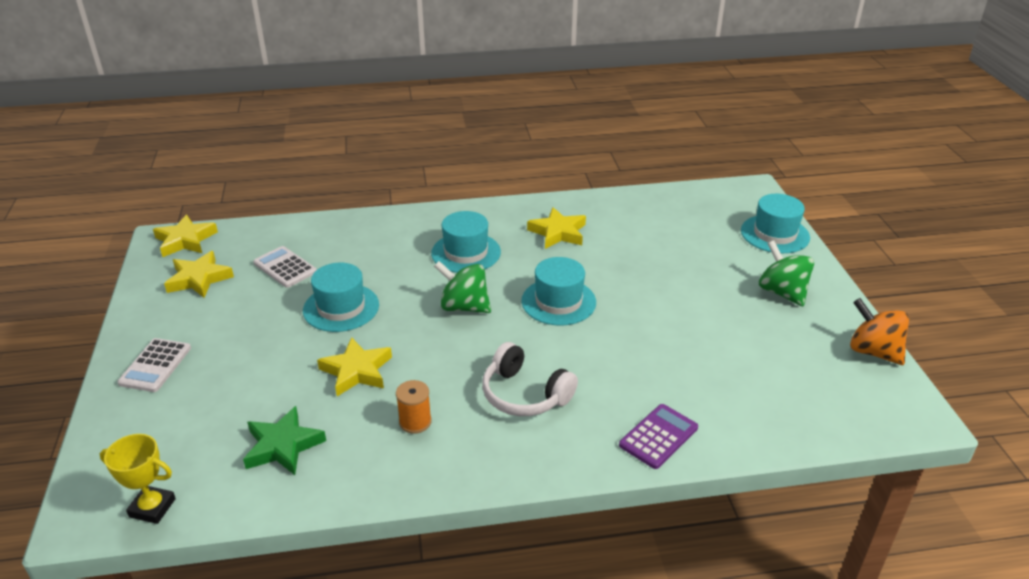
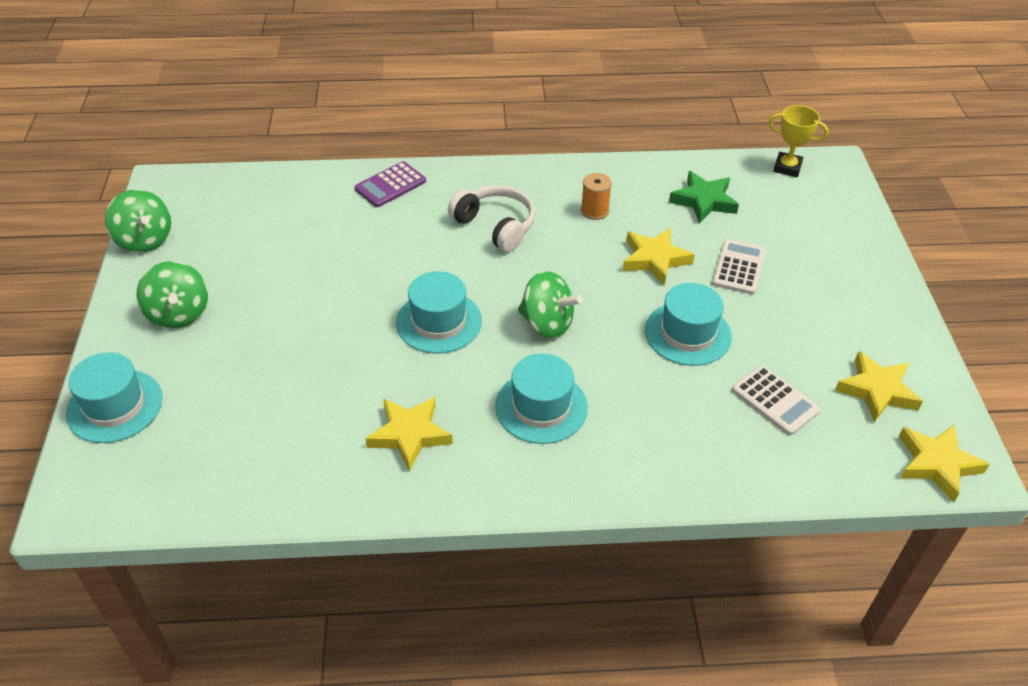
camera: 175 degrees left, 10 degrees up
(155, 365) = (858, 280): white calculator -> white calculator (739, 267)
(873, 351) = (145, 240): orange spinning top -> green spinning top

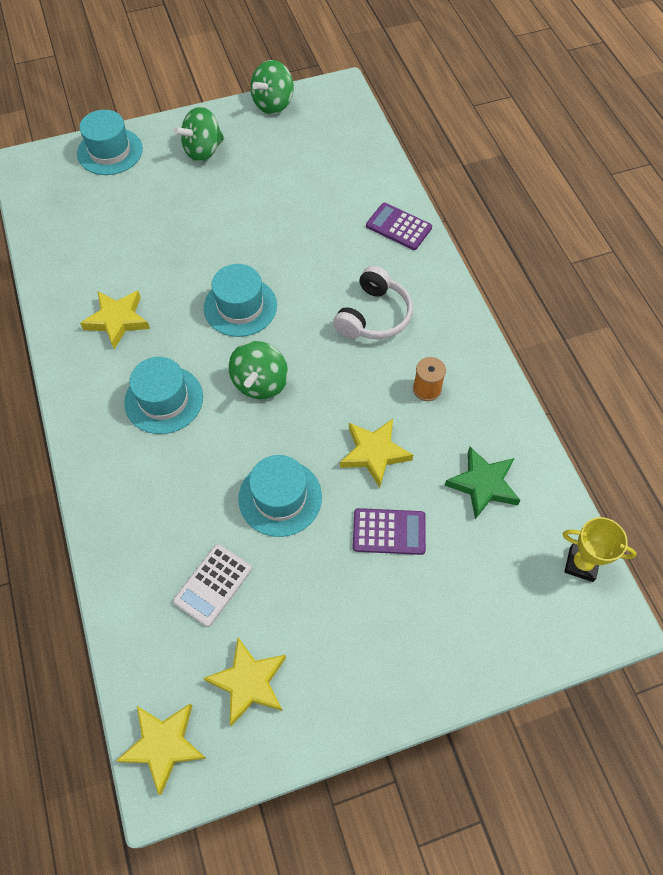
camera: 75 degrees right, 15 degrees up
(739, 267) = (389, 532): white calculator -> purple calculator
(787, 167) = (581, 564): yellow trophy -> yellow trophy turned 75 degrees counterclockwise

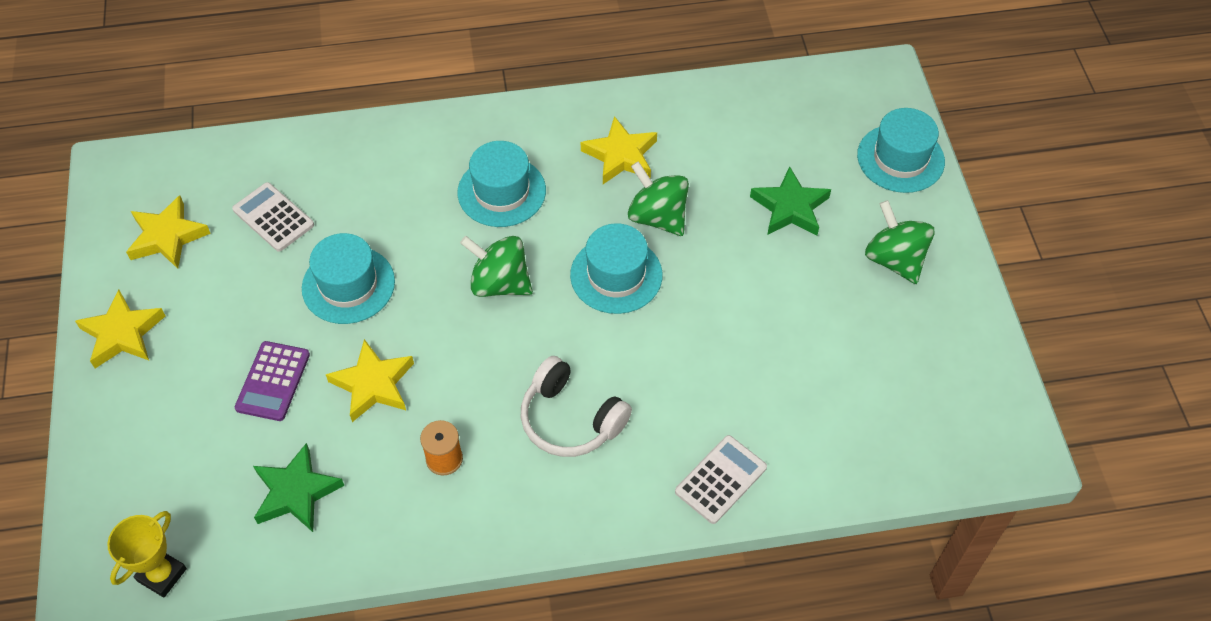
camera: 100 degrees right, 5 degrees down
(162, 209) = (790, 207): none -> green star
(163, 745) = (141, 169): yellow star -> yellow star (122, 333)
(273, 104) = (989, 355): green spinning top -> green spinning top (657, 217)
(398, 227) = (720, 479): purple calculator -> white calculator

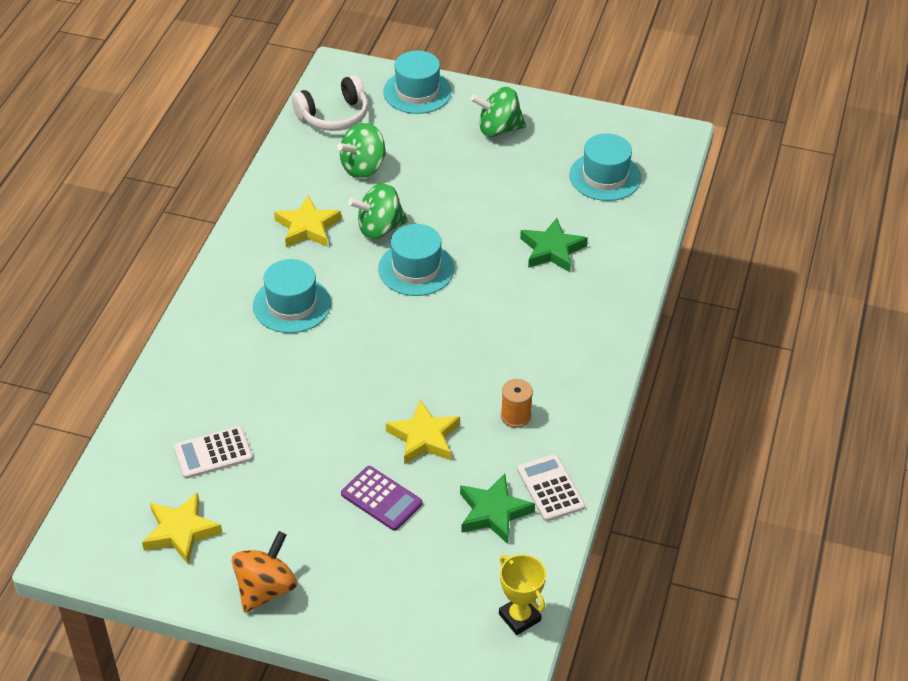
camera: 65 degrees left, 10 degrees down
(122, 333) = (266, 589): yellow star -> orange spinning top
(348, 285) = (318, 424): turquoise hat -> turquoise hat (605, 176)
(499, 283) = (379, 334): green spinning top -> green spinning top (363, 167)
(570, 419) = (524, 336): white headphones -> white headphones (334, 116)
(720, 479) = (617, 277): white calculator -> white calculator (550, 488)
(790, 207) = (420, 160): green star -> green star (552, 250)

